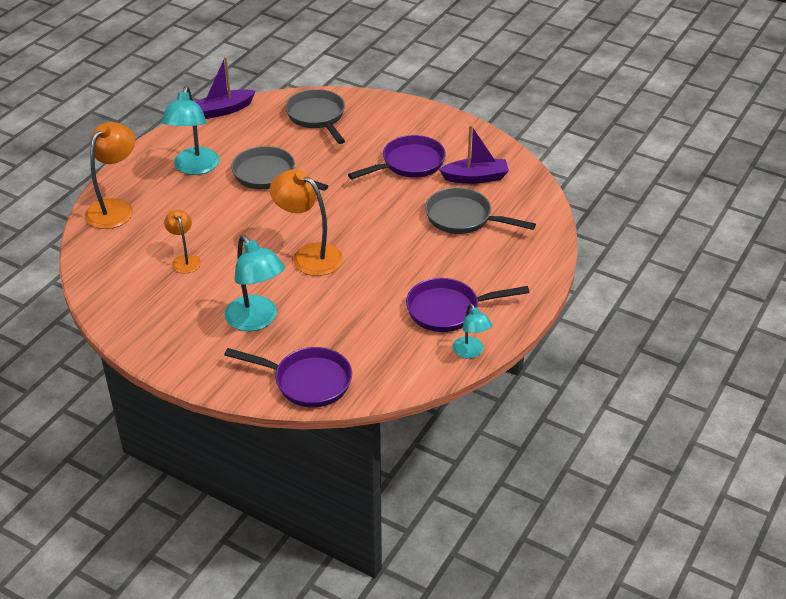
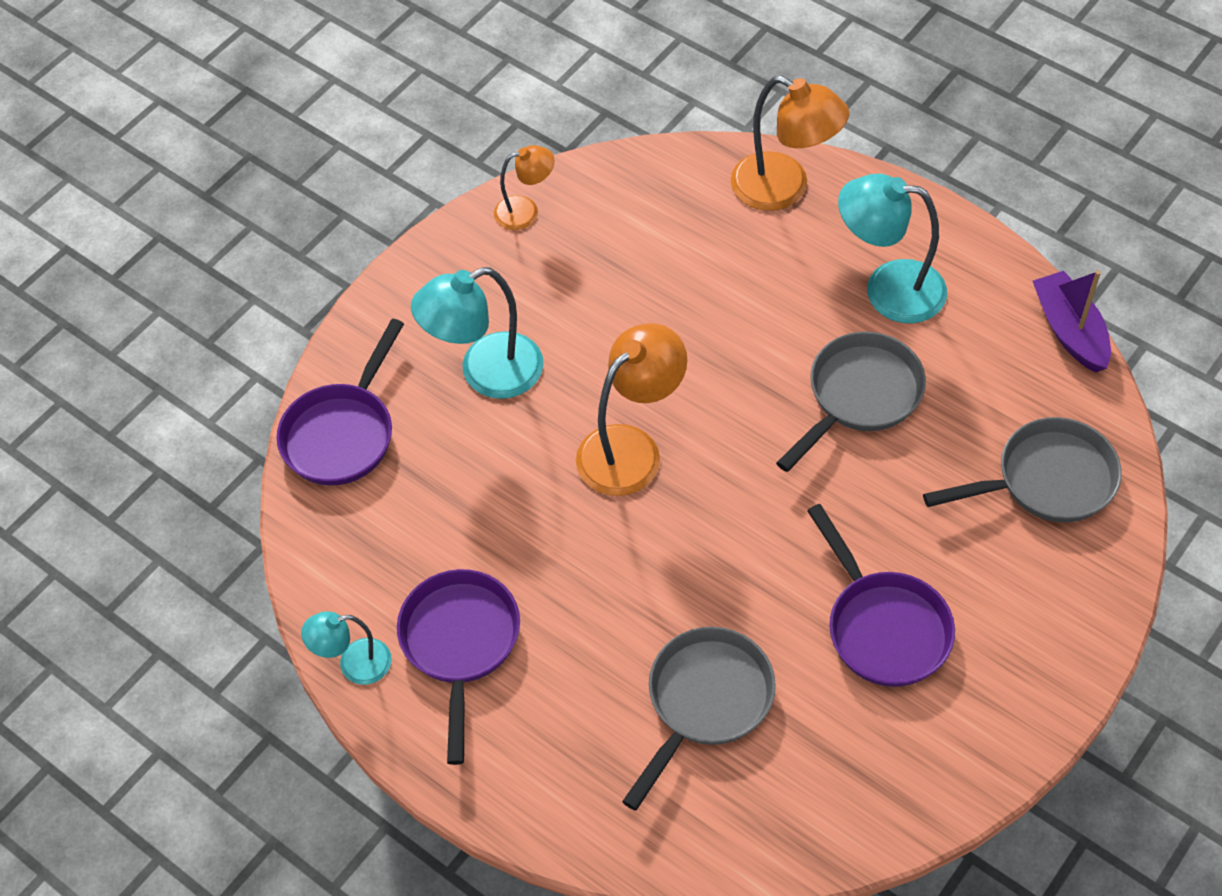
camera: 100 degrees right, 15 degrees up
(185, 260) = (642, 281): orange lamp -> orange lamp (526, 211)
(475, 178) = (830, 742): purple boat -> none

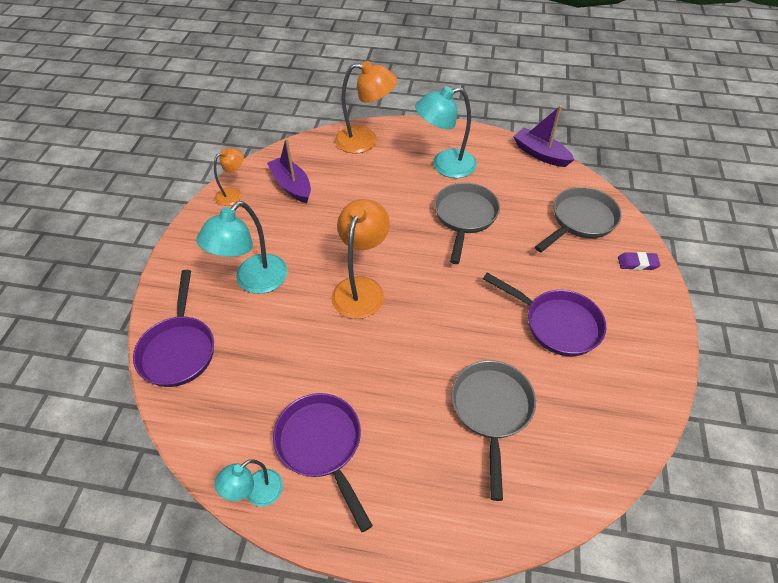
camera: 30 degrees left, 5 degrees down
(620, 231) = (292, 186): none -> purple boat
(1085, 590) = (637, 263): none -> purple eraser

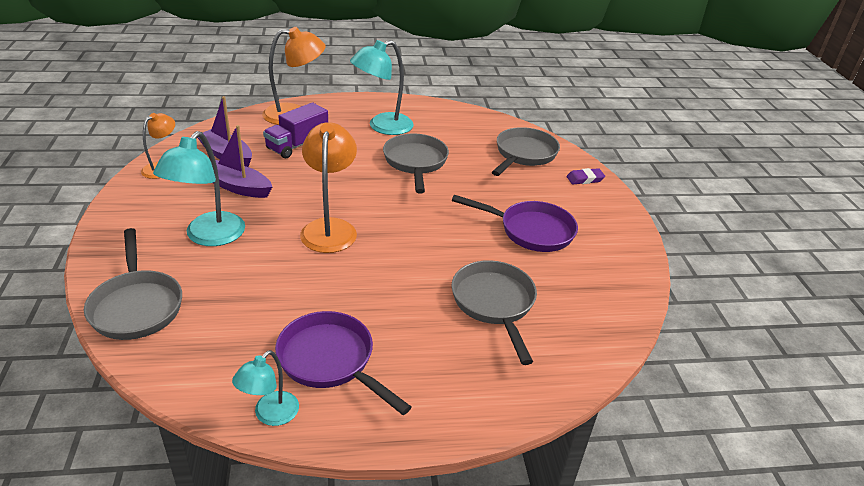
camera: 20 degrees left, 15 degrees down
(179, 349) = (136, 306): purple pan -> grey pan
(358, 180) = (297, 145): none -> purple truck
(540, 154) = (470, 111): purple boat -> purple boat (238, 187)

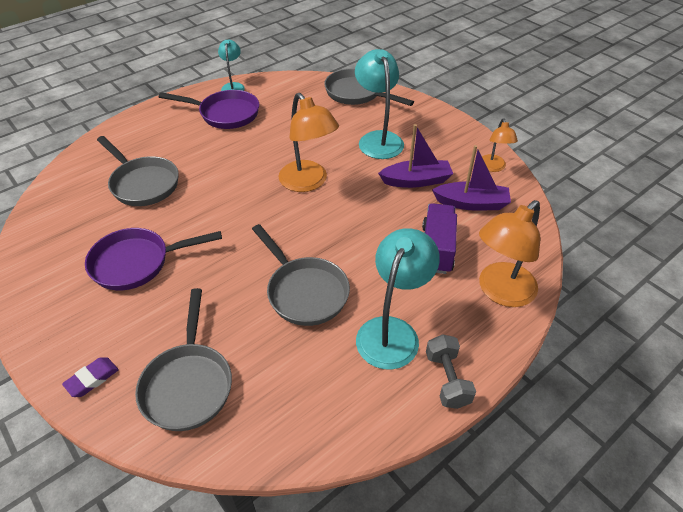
camera: 150 degrees right, 10 degrees up
(378, 103) = (447, 379): none -> grey dumbbell

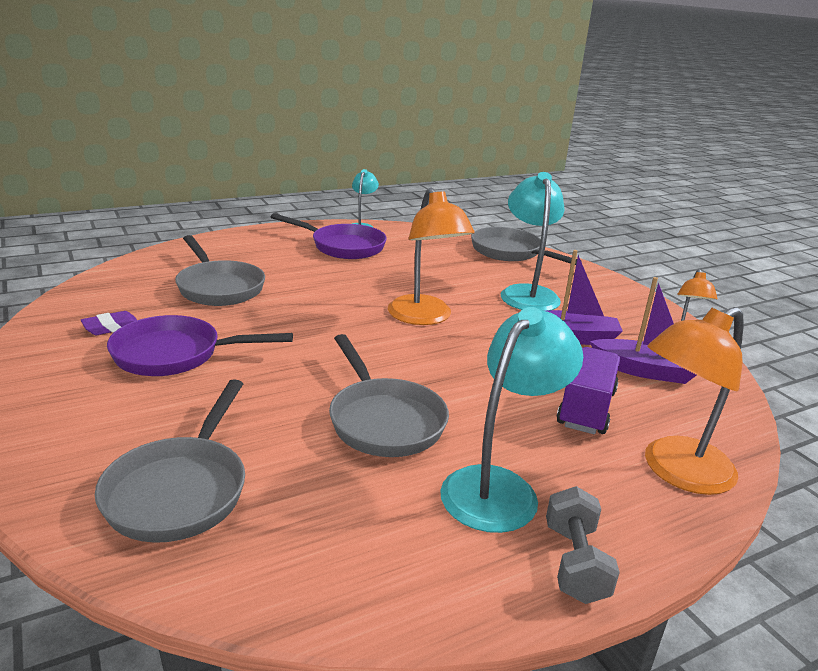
camera: 10 degrees right, 20 degrees down
(92, 379) = (54, 459): purple eraser -> purple eraser (111, 327)

